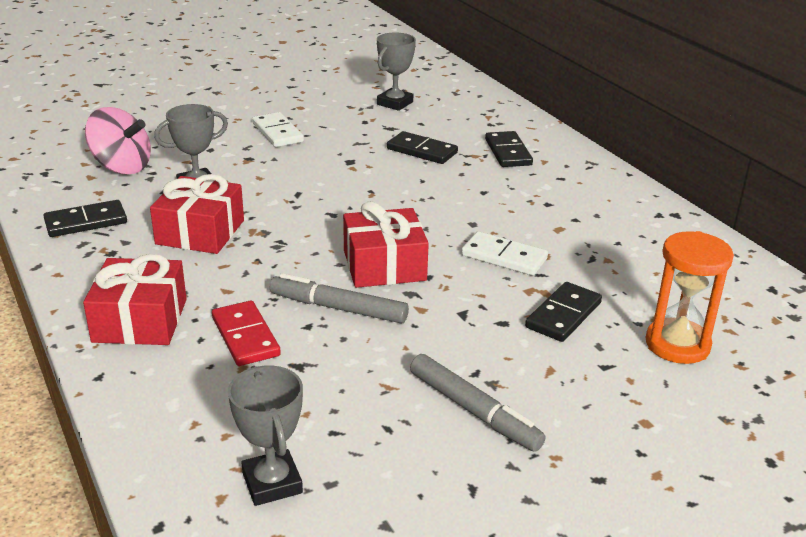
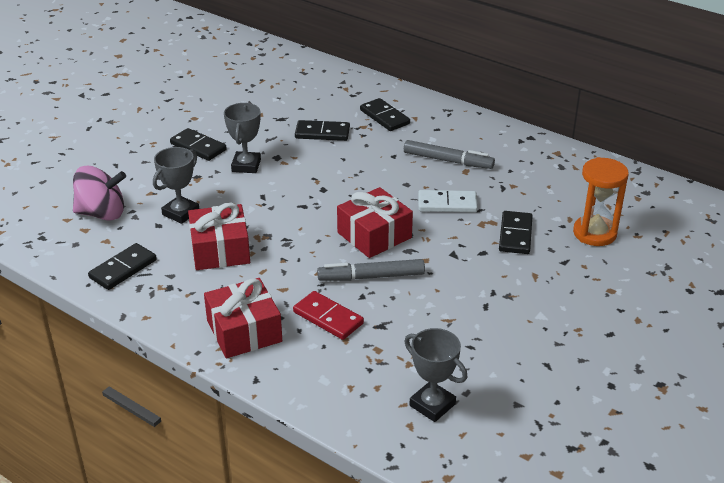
camera: 25 degrees left, 5 degrees up
(278, 133) = (198, 147): white domino -> black domino
(395, 103) = (266, 94): grey trophy -> grey trophy (246, 166)
(474, 411) = (511, 317): grey marker -> grey marker (448, 161)

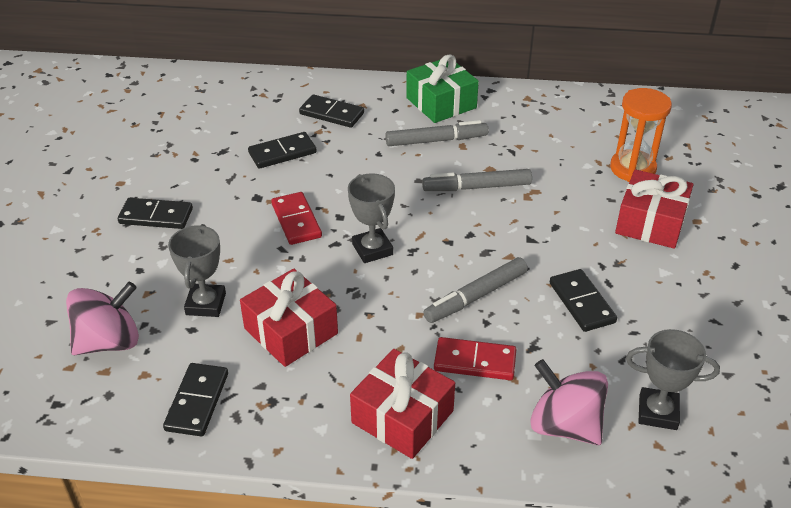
camera: 30 degrees left, 5 degrees up
(246, 166) = (232, 219): grey trophy -> grey trophy (372, 249)
(290, 181) = (296, 221): none -> red domino
(352, 383) = (565, 425): none -> pink spinning top
(374, 235) = (437, 249): red gift -> red gift (650, 222)
(447, 204) = (477, 187): white domino -> grey marker
(479, 135) = (441, 103): none -> green gift
(515, 235) = (567, 196): black domino -> black domino (581, 303)

